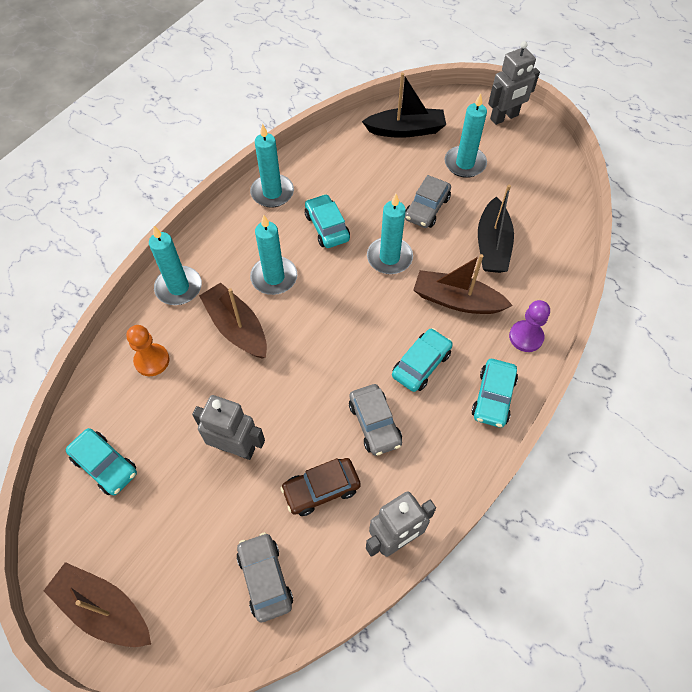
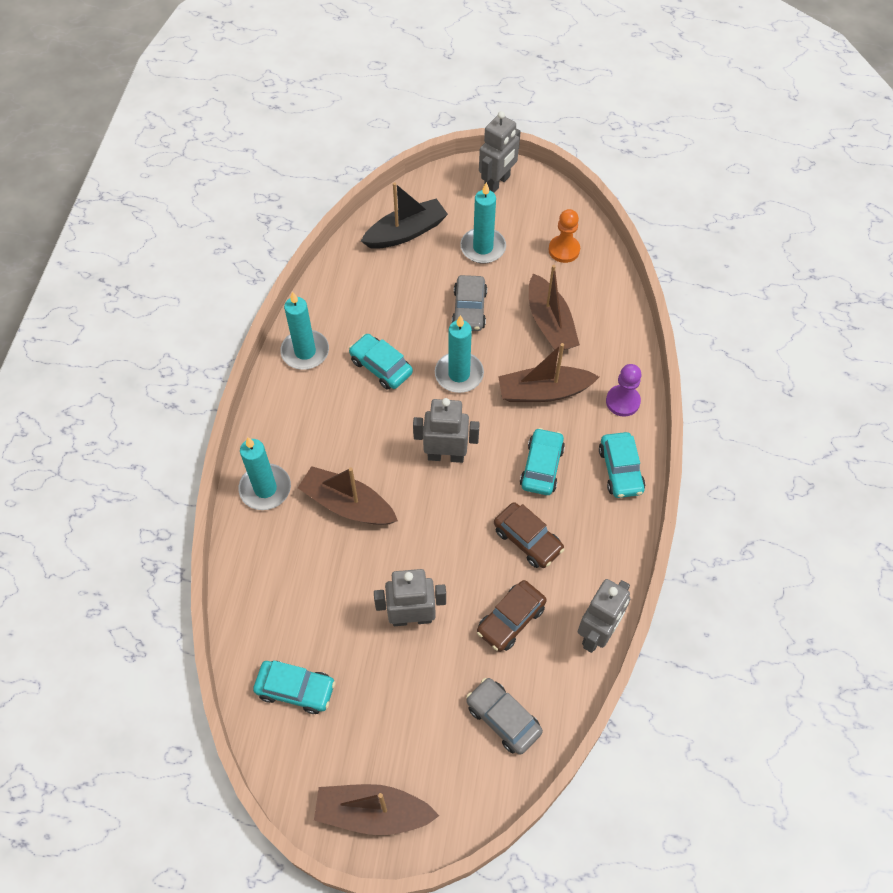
camera: 25 degrees left, 0 degrees up
(152, 360) = (281, 572): orange pawn -> orange pawn (564, 250)
(274, 277) = (356, 439): turquoise candle -> none
(341, 320) = (446, 455): none -> grey robot
(375, 423) = (527, 539): grey car -> brown car
(492, 245) = (550, 323): black boat -> brown boat

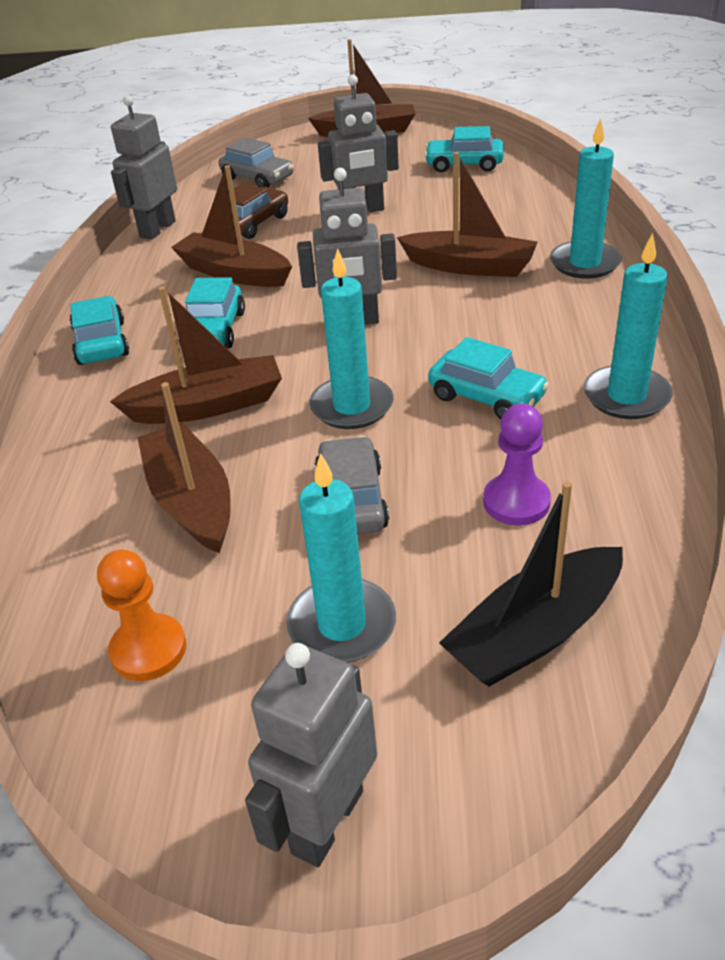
camera: 175 degrees right, 20 degrees down
(527, 539) = (234, 273): brown car -> brown boat
(622, 401) = (78, 412): purple pawn -> purple pawn (516, 502)

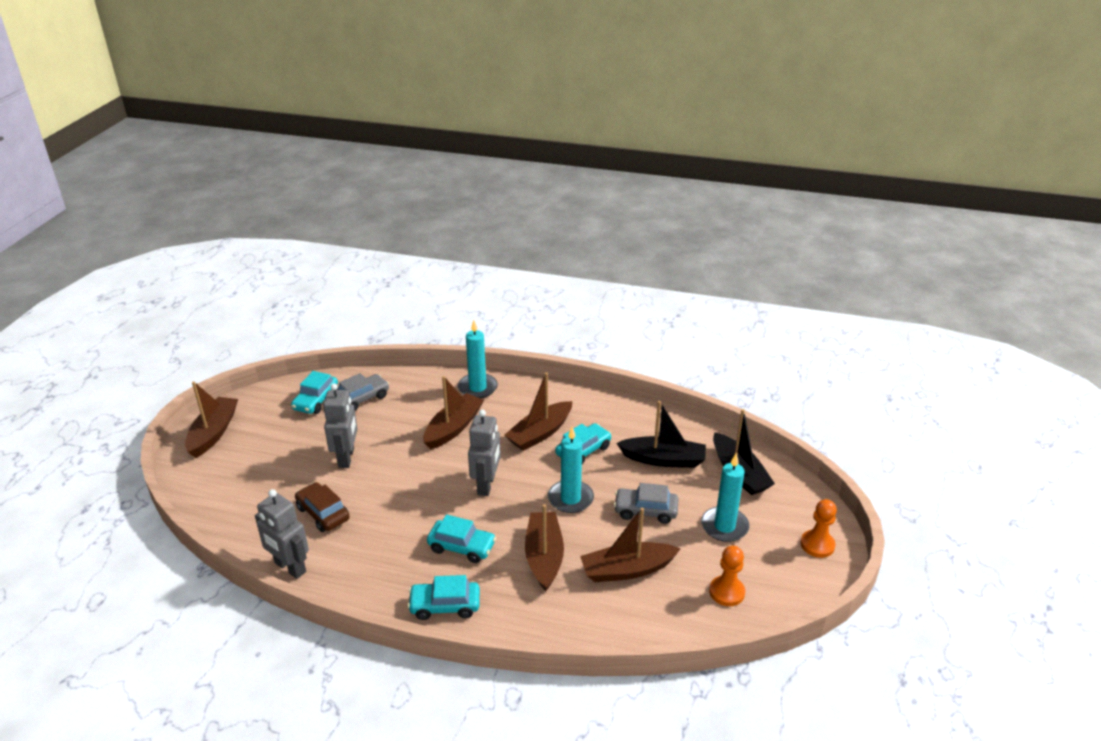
camera: 80 degrees left, 5 degrees down
(234, 273) = (391, 530): brown boat -> brown boat (540, 433)
(257, 178) = (245, 502): grey car -> grey car (362, 398)
(326, 821) = (817, 545): grey robot -> orange pawn
(516, 502) = (663, 459): purple pawn -> black boat
(626, 396) = (602, 409): turquoise candle -> none

